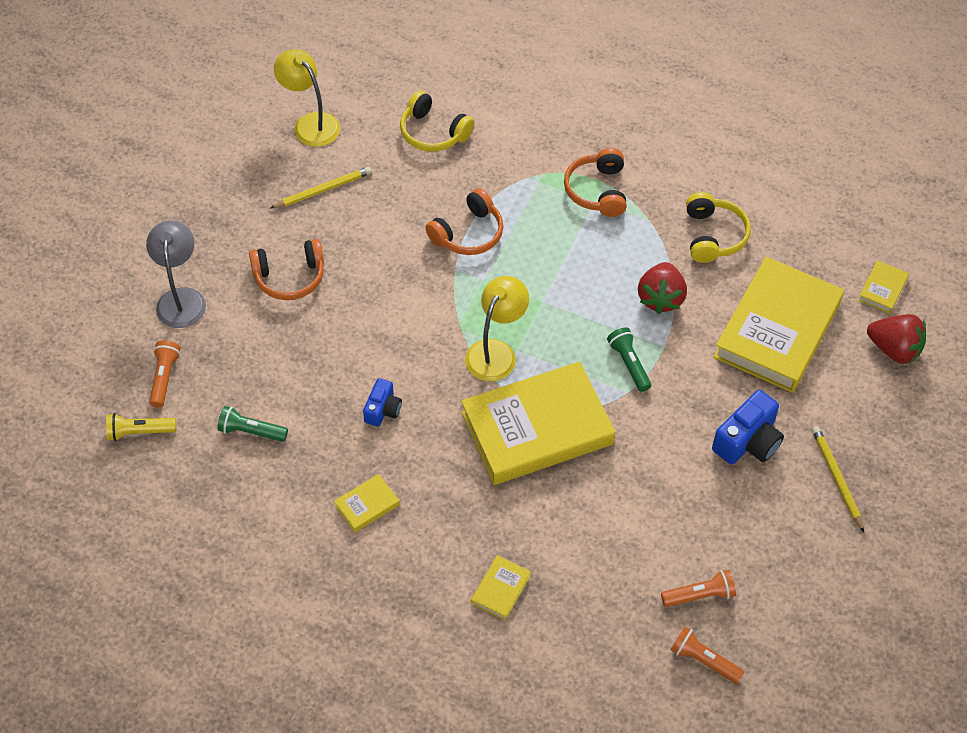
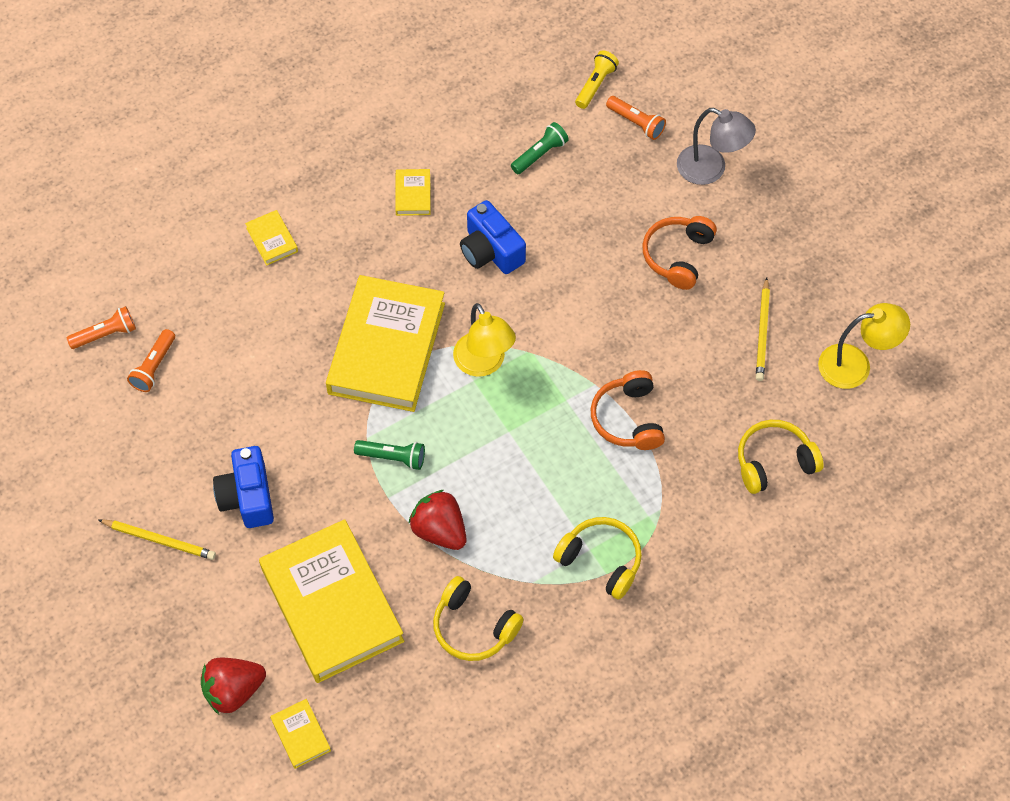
camera: 125 degrees right, 5 degrees up
(383, 410) = (491, 251): blue camera -> blue camera, size x1.64
(597, 190) = (601, 560): orange headphones -> yellow headphones

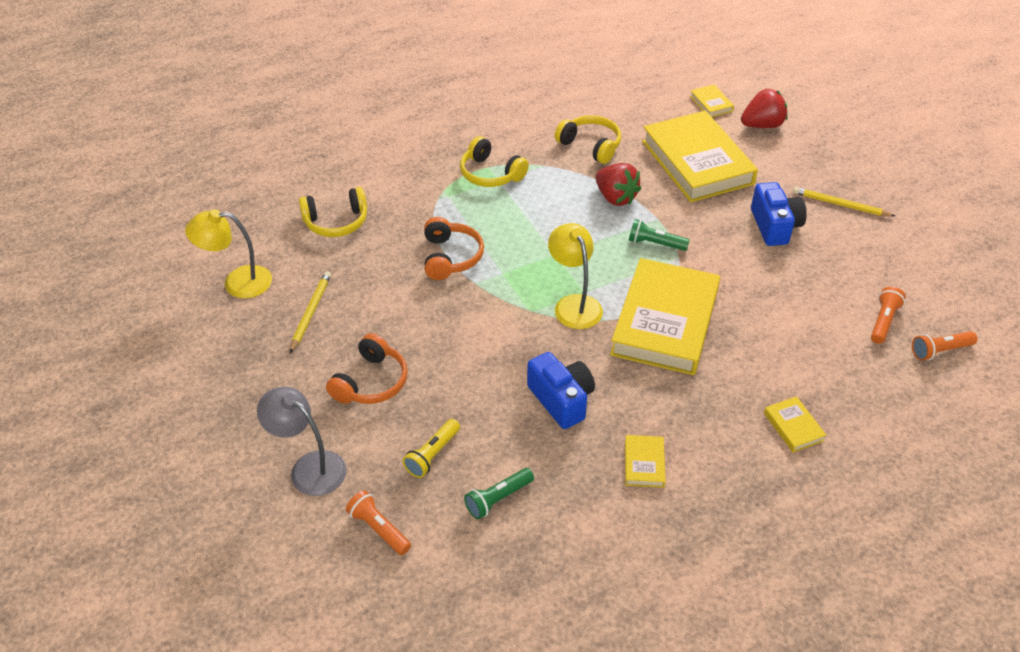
camera: 175 degrees left, 15 degrees down
(595, 85) = (417, 583): yellow flashlight -> yellow flashlight (432, 455)

